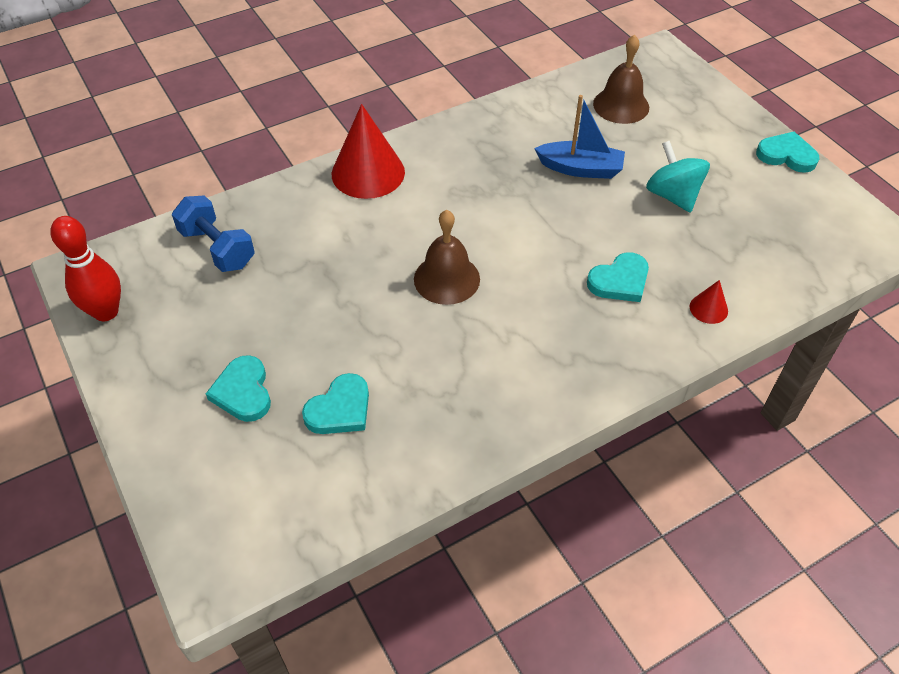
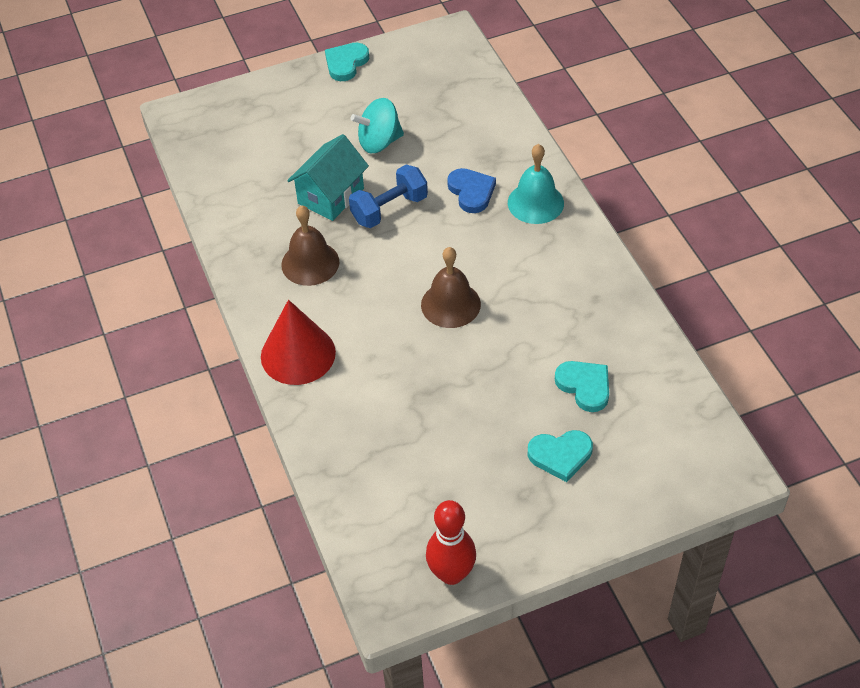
camera: 80 degrees left, 0 degrees up
(217, 248) = (380, 481): blue dumbbell -> blue dumbbell (389, 209)
(580, 169) = (331, 196): blue boat -> turquoise house
(619, 342) = (535, 203): none -> turquoise bell
(620, 281) = (471, 192): turquoise heart -> blue heart
(621, 105) = (250, 154): brown bell -> brown bell (310, 263)
(708, 308) = (508, 145): red cone -> none

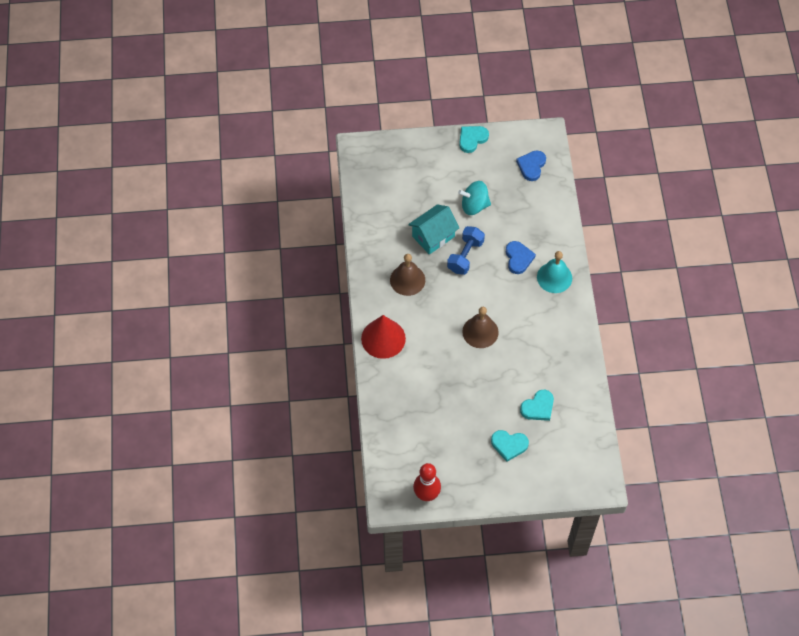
camera: 15 degrees right, 10 degrees up
(389, 209) = (465, 256): blue dumbbell -> blue dumbbell turned 45 degrees counterclockwise
(445, 75) = (531, 166): none -> blue heart
(584, 386) = (538, 407): turquoise heart -> turquoise heart turned 75 degrees clockwise

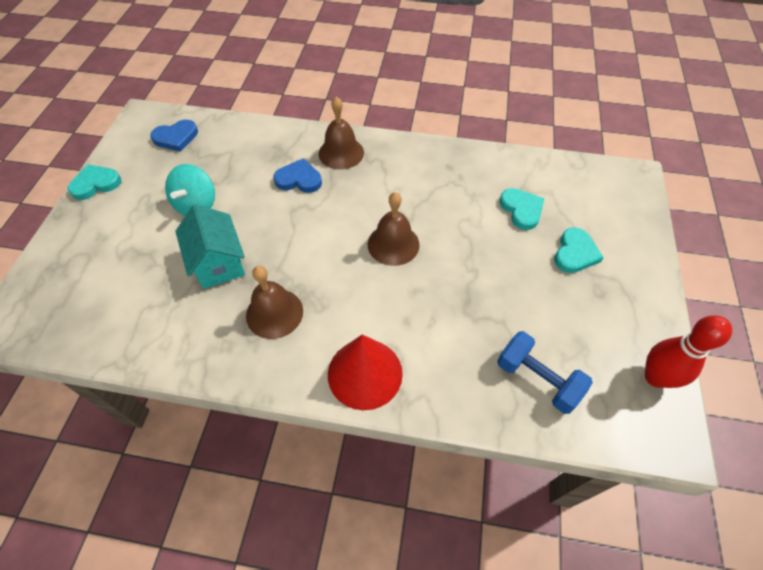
camera: 75 degrees left, 5 degrees down
(465, 256) = (269, 233): blue dumbbell -> blue dumbbell (537, 379)
(472, 139) = (96, 184): turquoise heart -> turquoise heart turned 90 degrees clockwise
(531, 166) = (176, 137): blue heart -> blue heart turned 60 degrees counterclockwise
(554, 277) = (341, 153): turquoise bell -> brown bell

